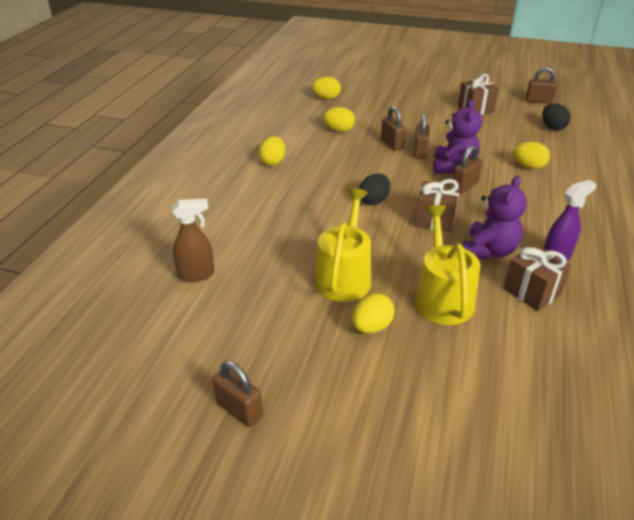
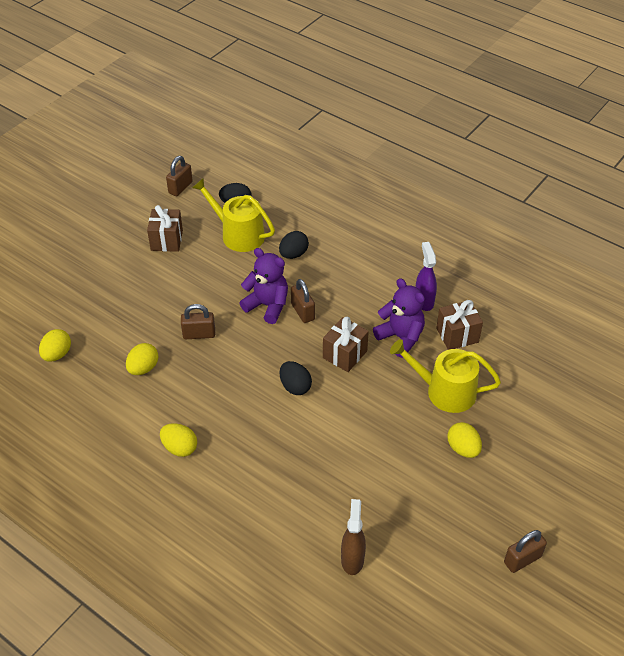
camera: 70 degrees left, 10 degrees up
(344, 276) = (396, 446): yellow watering can -> yellow watering can (238, 234)
(420, 152) = (227, 319): brown padlock -> none
(528, 166) = (293, 254): yellow egg -> black egg

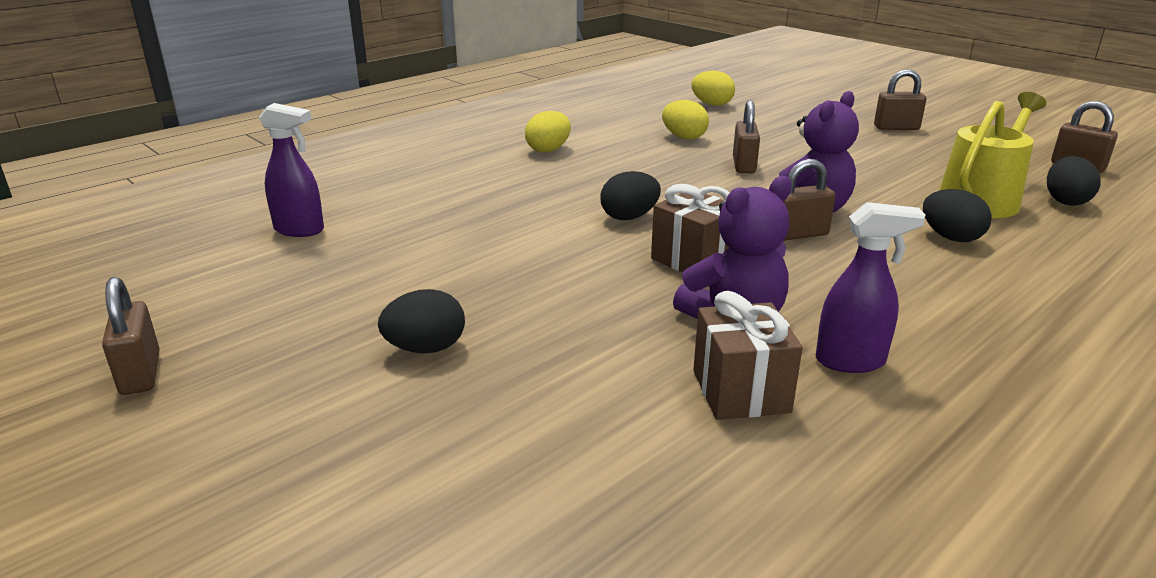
camera: 100 degrees right, 20 degrees down
(113, 254) = (896, 128): none -> brown padlock
(166, 240) = (940, 154): brown gift -> none
(352, 559) = (300, 230): brown spray bottle -> purple spray bottle
(444, 391) = (577, 349): yellow watering can -> none
(463, 449) = (426, 348): yellow egg -> black egg

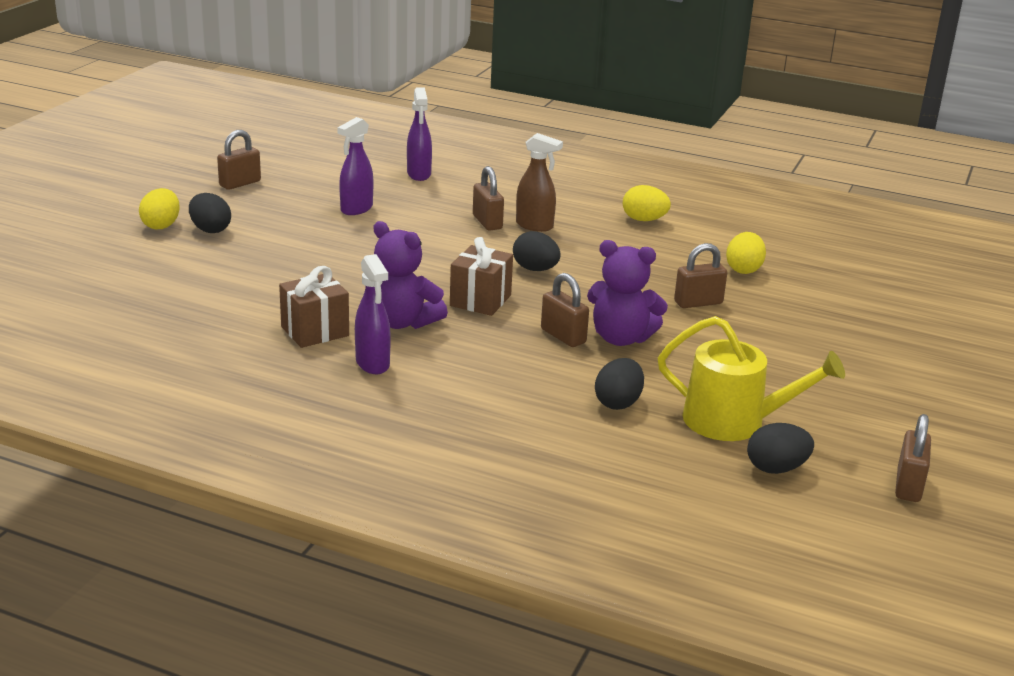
camera: 65 degrees right, 0 degrees up
(359, 290) = (356, 209): none -> purple spray bottle
(426, 348) = (304, 240): black egg -> black egg (210, 230)
(518, 197) = (535, 226): none -> brown spray bottle
(712, 104) = (865, 272): yellow egg -> yellow egg (161, 225)
(896, 128) = (915, 375): brown padlock -> brown padlock (487, 222)

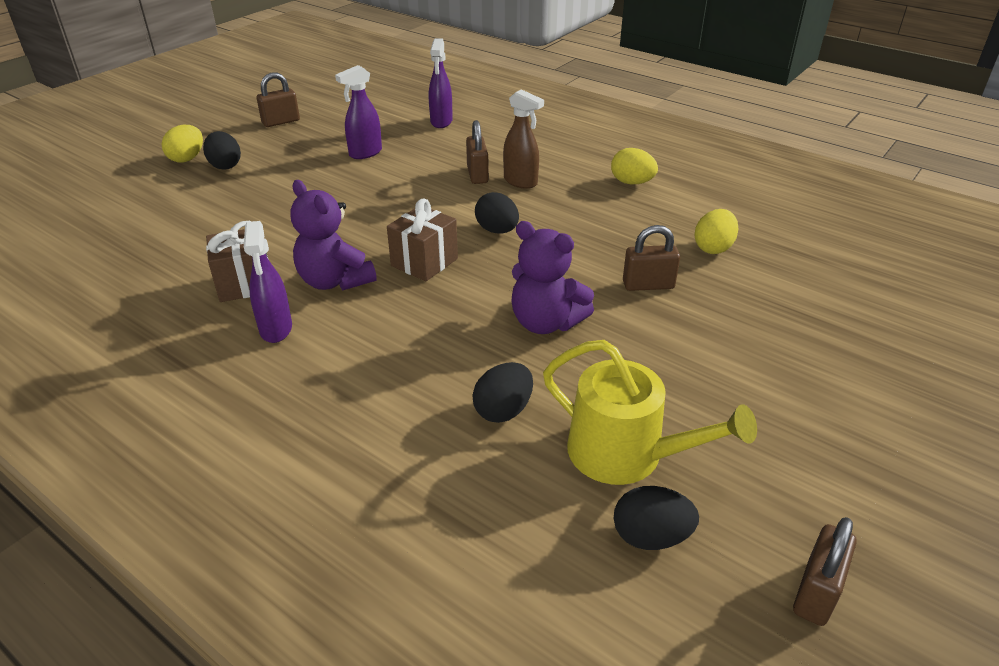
camera: 15 degrees right, 10 degrees up
(563, 336) = (486, 314): brown padlock -> none

